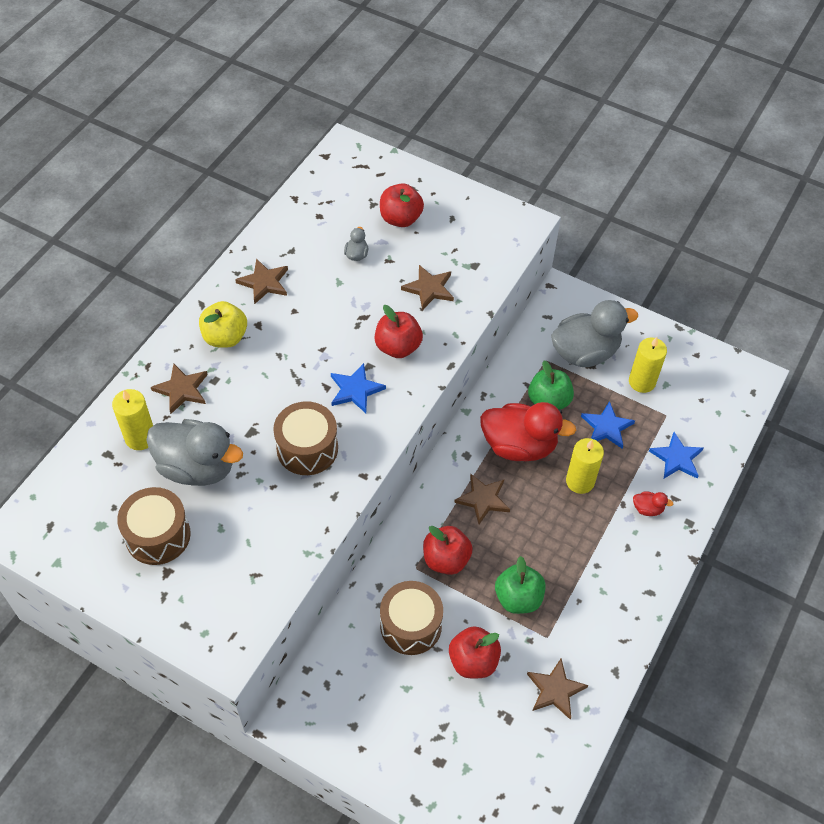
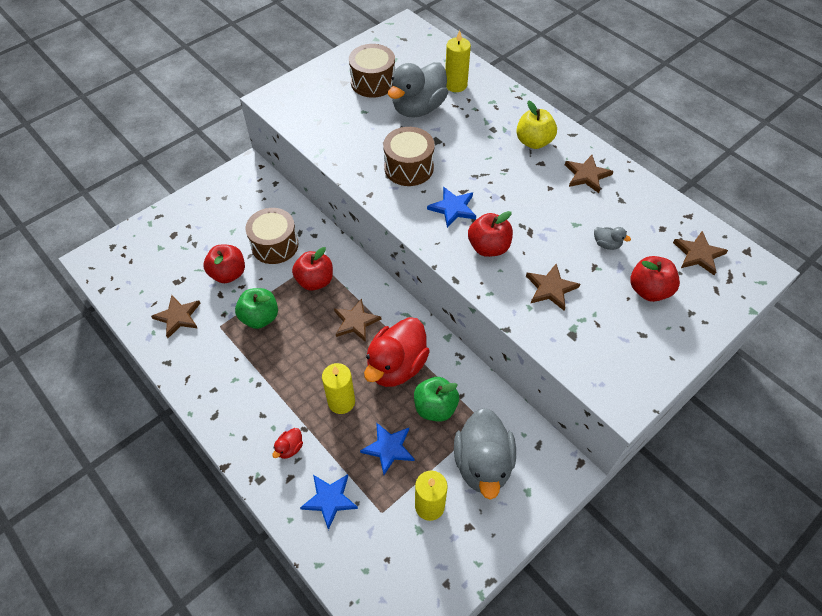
camera: 110 degrees right, 0 degrees up
(182, 389) = (490, 111): brown star -> brown star (698, 254)

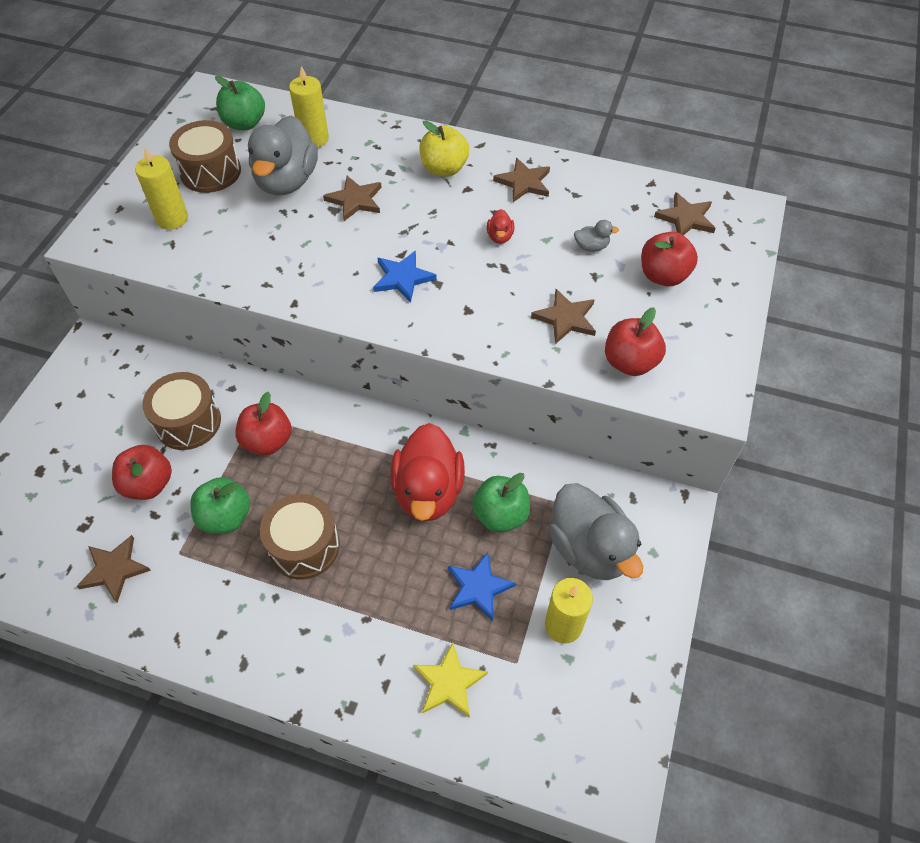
camera: 30 degrees left, 0 degrees up
(290, 448) = (363, 650): red duck -> red duck (500, 237)
(329, 499) = (449, 682): blue star -> yellow star
(341, 402) = (390, 564): yellow candle -> yellow candle (172, 219)
(355, 322) = (348, 465): brown star -> brown star (355, 200)
(409, 167) = (321, 253): brown drum -> brown drum (304, 546)
(416, 57) = (244, 123): none -> green apple
(488, 247) = (471, 304): red apple -> red apple (630, 362)

